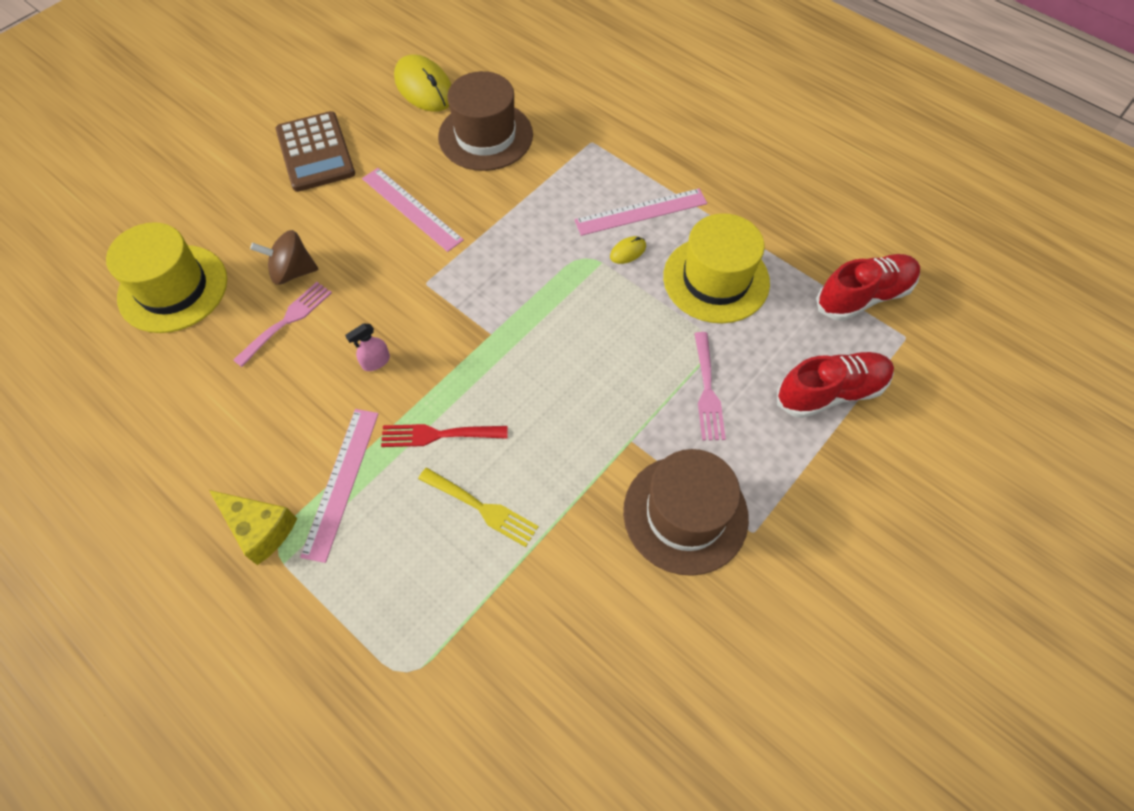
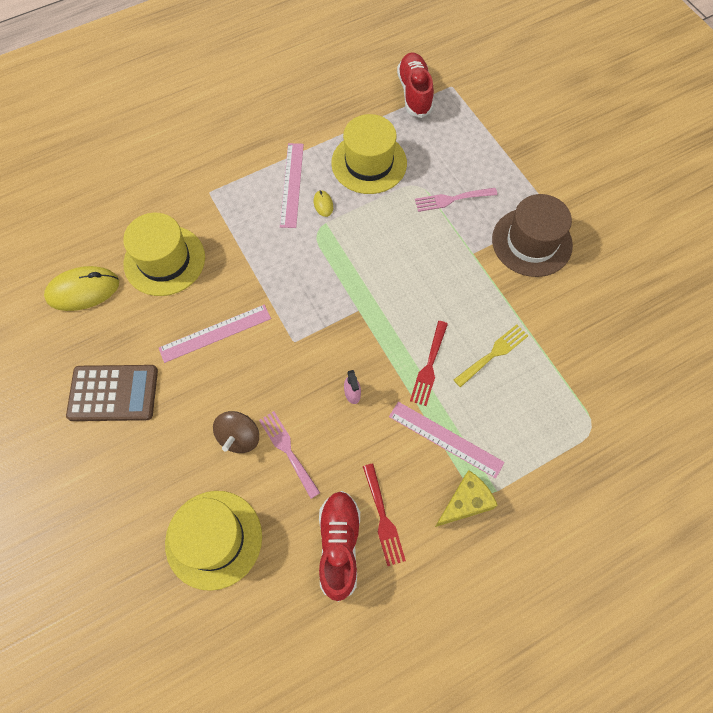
camera: 70 degrees left, 5 degrees up
(223, 442) = (383, 518): none -> red fork
(485, 136) = (164, 260): brown hat -> yellow hat
(707, 391) = (452, 199): pink fork -> pink fork turned 150 degrees clockwise
(830, 392) = (475, 138): red shoe -> red shoe (339, 545)

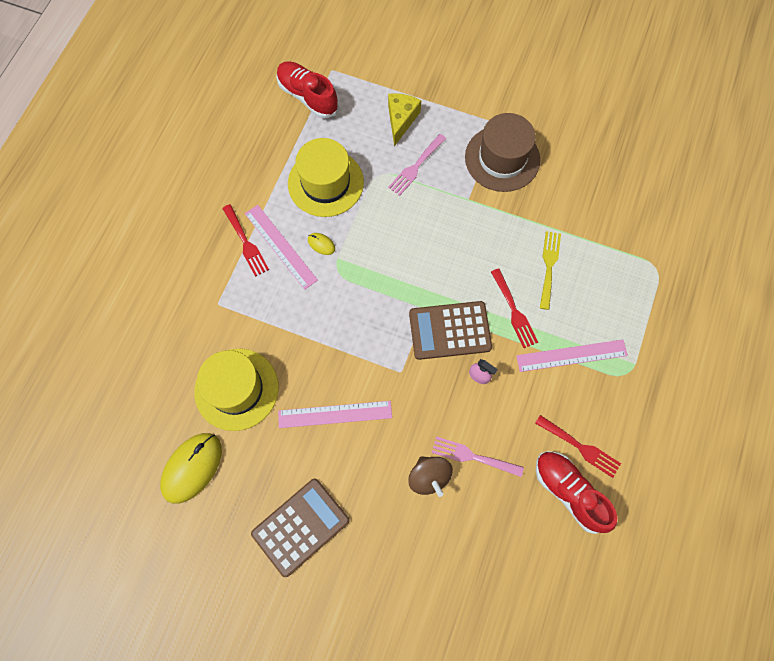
camera: 40 degrees left, 5 degrees up
(214, 539) = (481, 565): yellow hat -> none
(215, 333) = (335, 414): pink ruler -> pink ruler turned 60 degrees clockwise
(269, 164) = (246, 243): none -> red fork
(362, 340) = (450, 330): none -> brown calculator
(465, 502) = (622, 389): yellow cheese -> yellow cheese (401, 120)

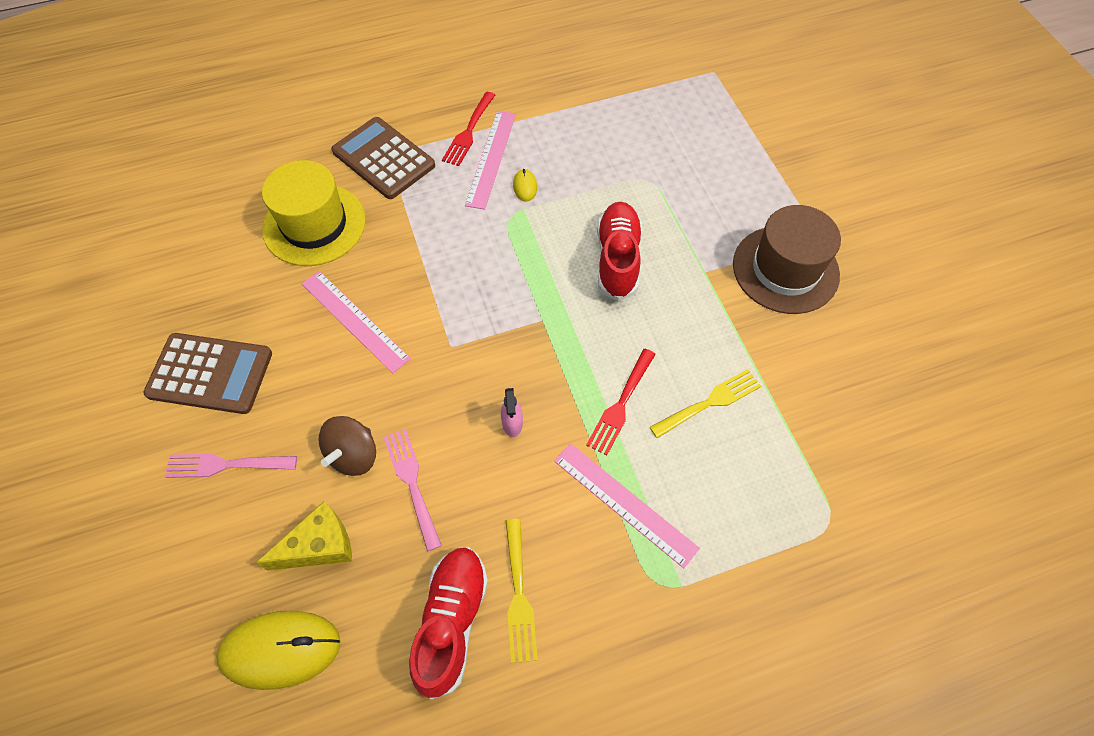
camera: 50 degrees right, 10 degrees down
(192, 468) = (207, 245): yellow mouse -> yellow mouse (280, 650)
(308, 96) = (666, 74): red shoe -> red shoe (617, 259)
(325, 183) = (592, 146): yellow hat -> none
(401, 120) = (726, 157): yellow cheese -> yellow cheese (319, 546)
(416, 167) = (689, 203): pink fork -> pink fork (225, 465)
(450, 330) = (538, 358): brown calculator -> brown calculator (383, 158)
(580, 447) = (519, 595): red fork -> yellow fork

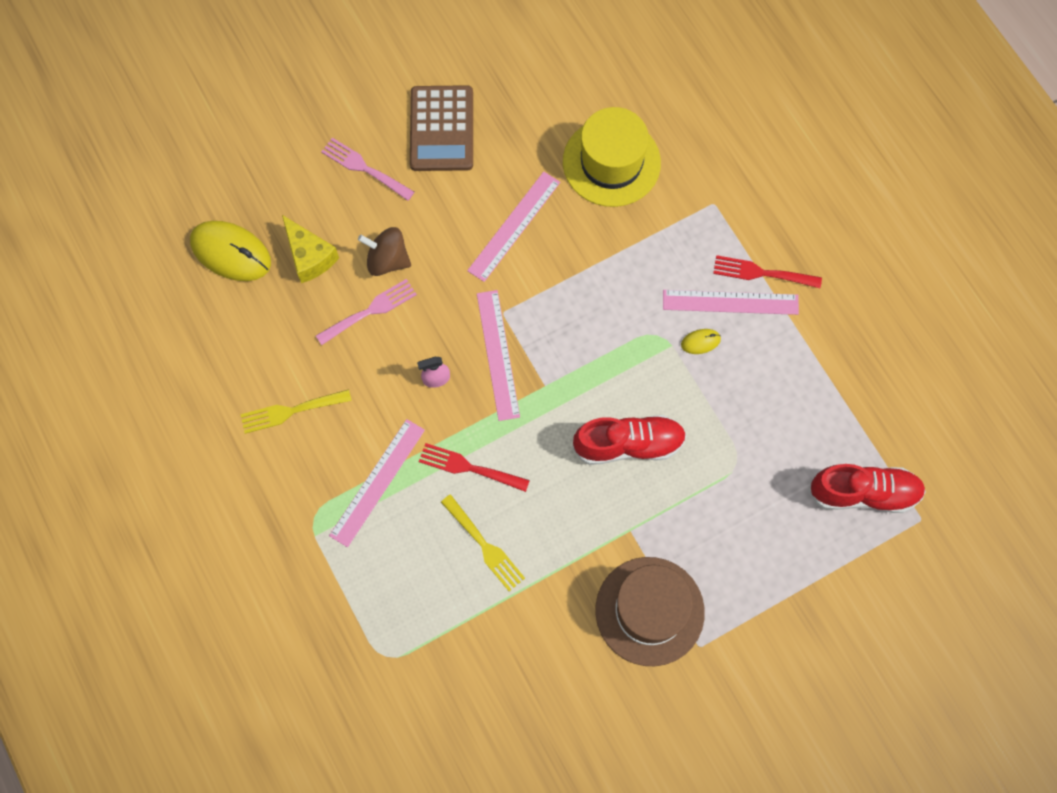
camera: 80 degrees right, 10 degrees up
(225, 465) = (364, 168): pink fork -> pink fork turned 45 degrees counterclockwise
(280, 650) = (231, 252): yellow mouse -> yellow mouse turned 45 degrees counterclockwise
(383, 158) = (706, 201): brown calculator -> none
(452, 622) = (265, 366): red shoe -> red shoe (863, 493)
(498, 358) = (498, 354): none -> pink ruler

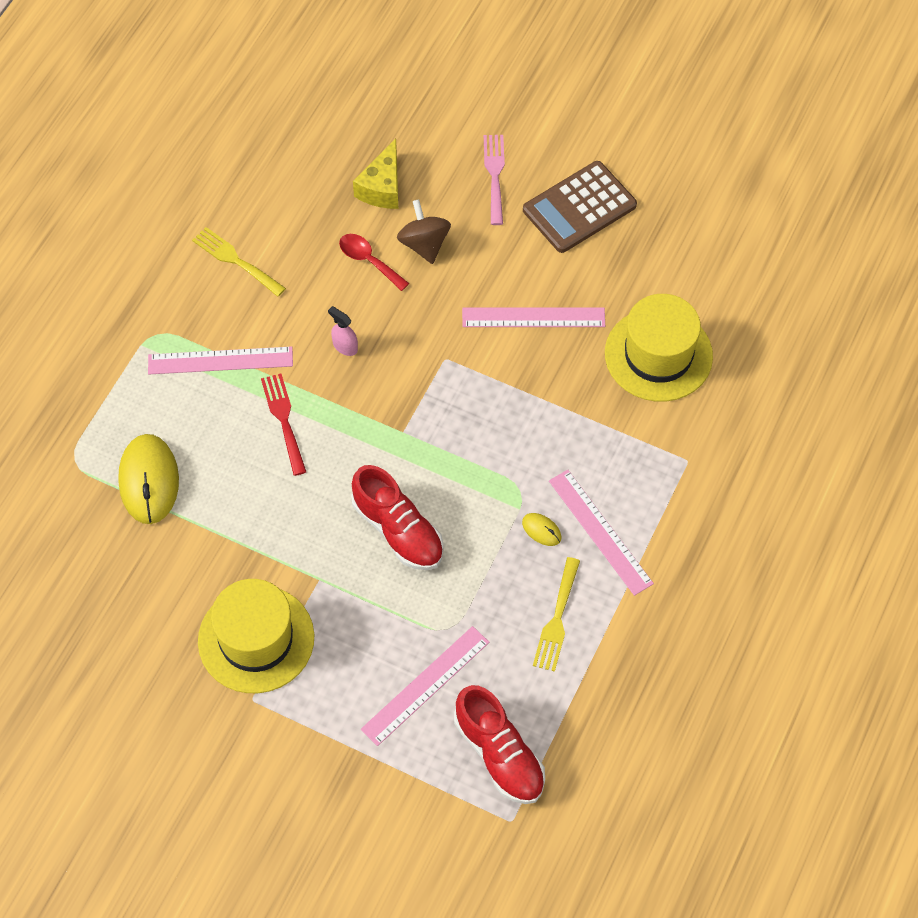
camera: 55 degrees right, 10 degrees down
(231, 252) = (341, 131): yellow mouse -> yellow mouse (149, 481)
(370, 311) = (368, 260): pink fork -> red spoon
(485, 546) = (222, 474): yellow fork -> yellow fork (557, 619)
(498, 354) = (403, 378): pink ruler -> pink ruler (425, 685)
(649, 611) = (256, 639): brown hat -> yellow hat
(761, 273) = (650, 540): red fork -> none

